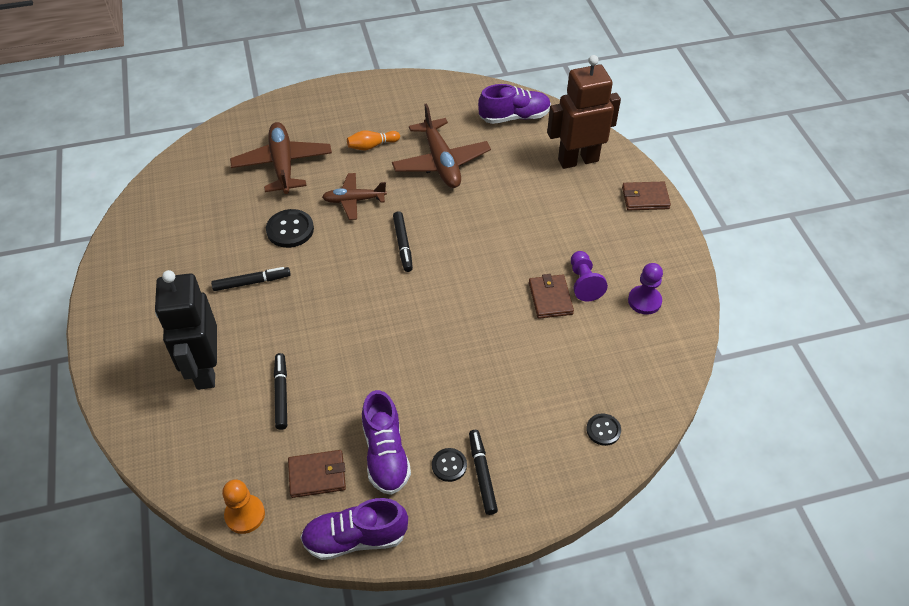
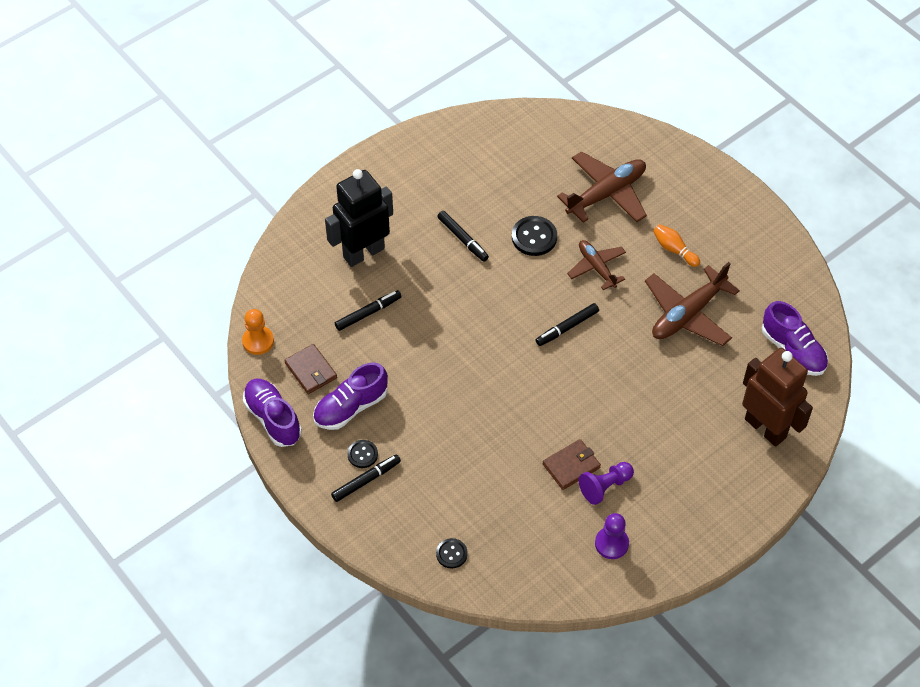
camera: 65 degrees right, 5 degrees up
(645, 198) = (748, 504): brown wallet -> none

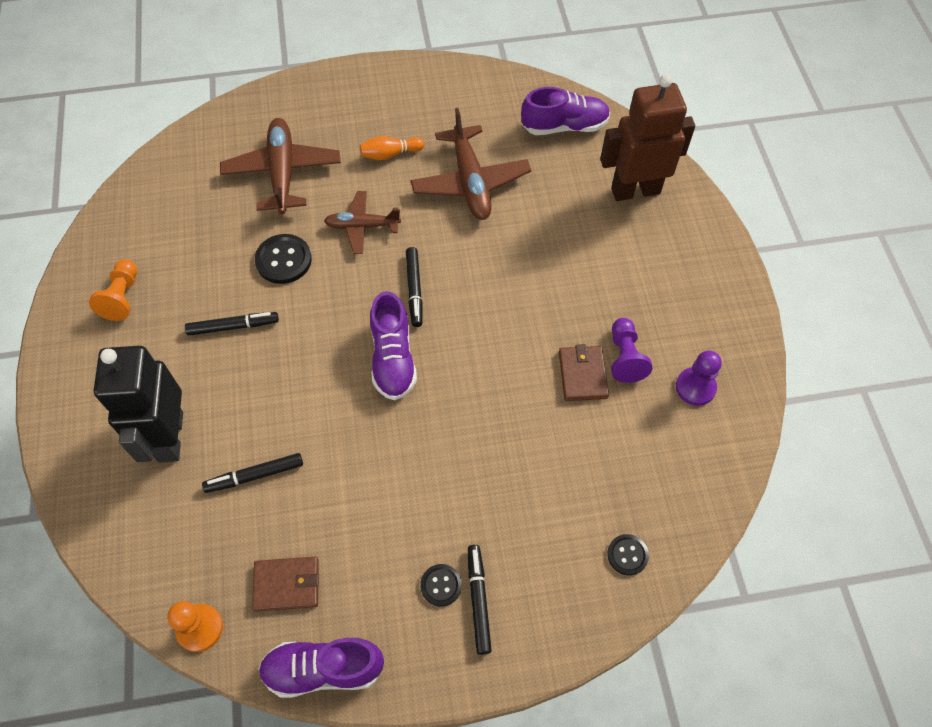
camera: 60 degrees left, 5 degrees up
(351, 407) = (368, 564): purple shoe -> purple shoe (393, 358)
(368, 313) = (255, 475): black marker -> black marker turned 105 degrees counterclockwise
(441, 165) = (122, 297): none -> orange pawn

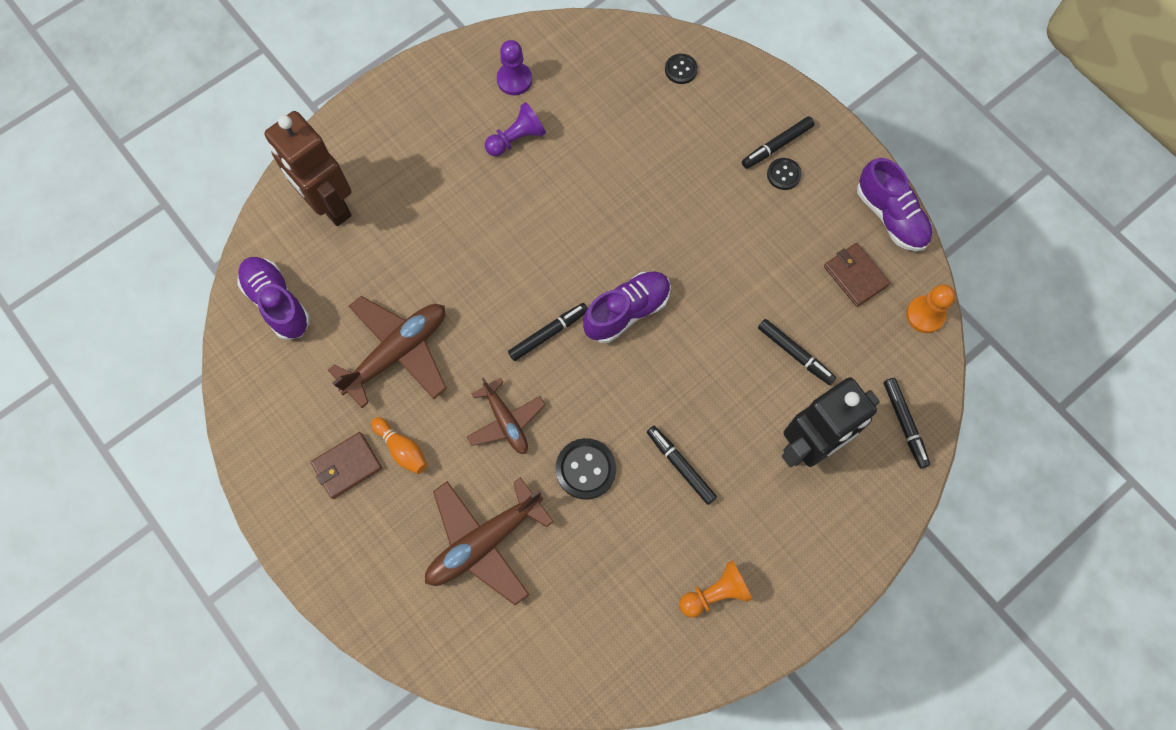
camera: 120 degrees left, 10 degrees up
(121, 531) = (904, 424): none -> black marker
(583, 375) = (552, 162): brown wallet -> brown wallet (347, 466)

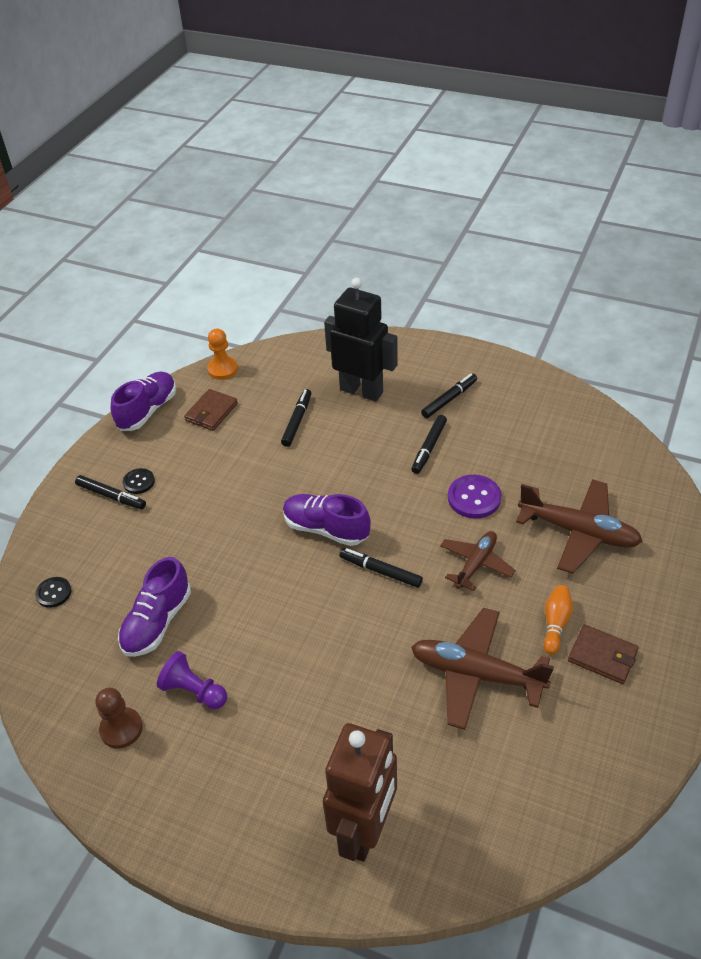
camera: 115 degrees left, 25 degrees down
(277, 303) = (503, 813): purple shoe -> purple shoe (157, 622)
(514, 80) = (121, 729): purple pawn -> brown pawn
(585, 469) = (474, 498): black button -> purple button
(715, 593) = (501, 398): orange pawn -> none
(904, 424) = (313, 354): black marker -> black marker (449, 399)

